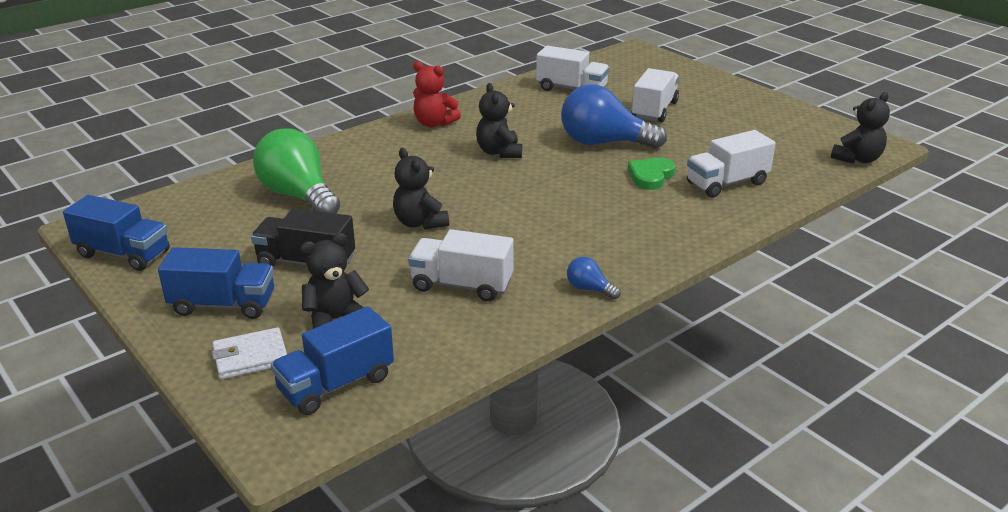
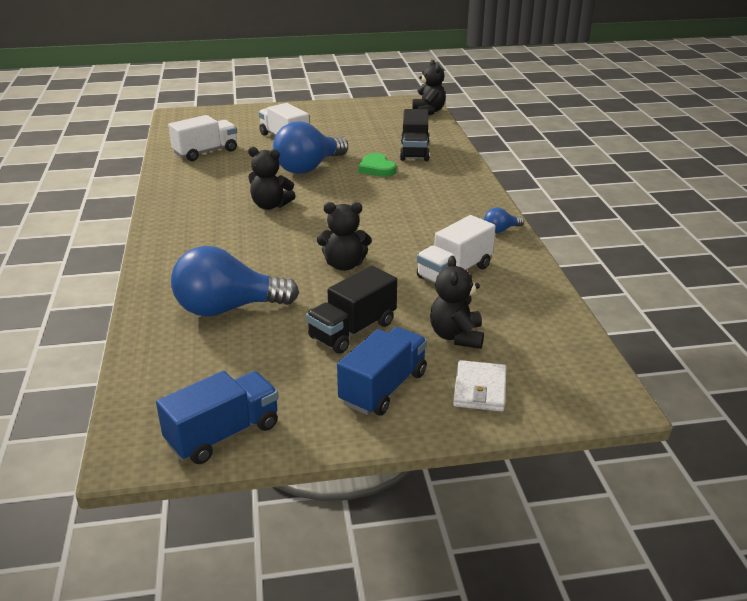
camera: 60 degrees left, 0 degrees up
(298, 196) = (228, 309): green light bulb -> blue light bulb
(336, 384) = (547, 356): blue truck -> none
(434, 123) = (180, 216): red teddy bear -> none
(727, 183) = (414, 151): white truck -> black truck

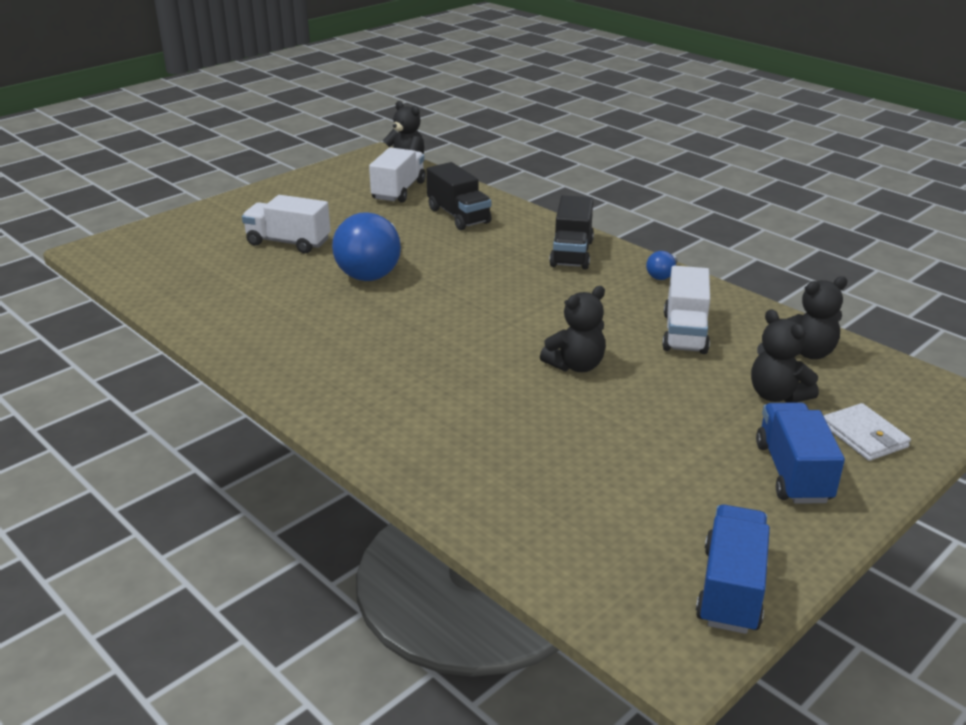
camera: 35 degrees left, 0 degrees up
(206, 152) = (214, 288): white truck -> white truck (399, 191)
(228, 309) = (533, 461): blue light bulb -> none
(270, 205) = (397, 328): black teddy bear -> black teddy bear (807, 352)
(352, 330) = (684, 429): black truck -> black truck (571, 253)
(377, 168) = (448, 247): green heart -> none

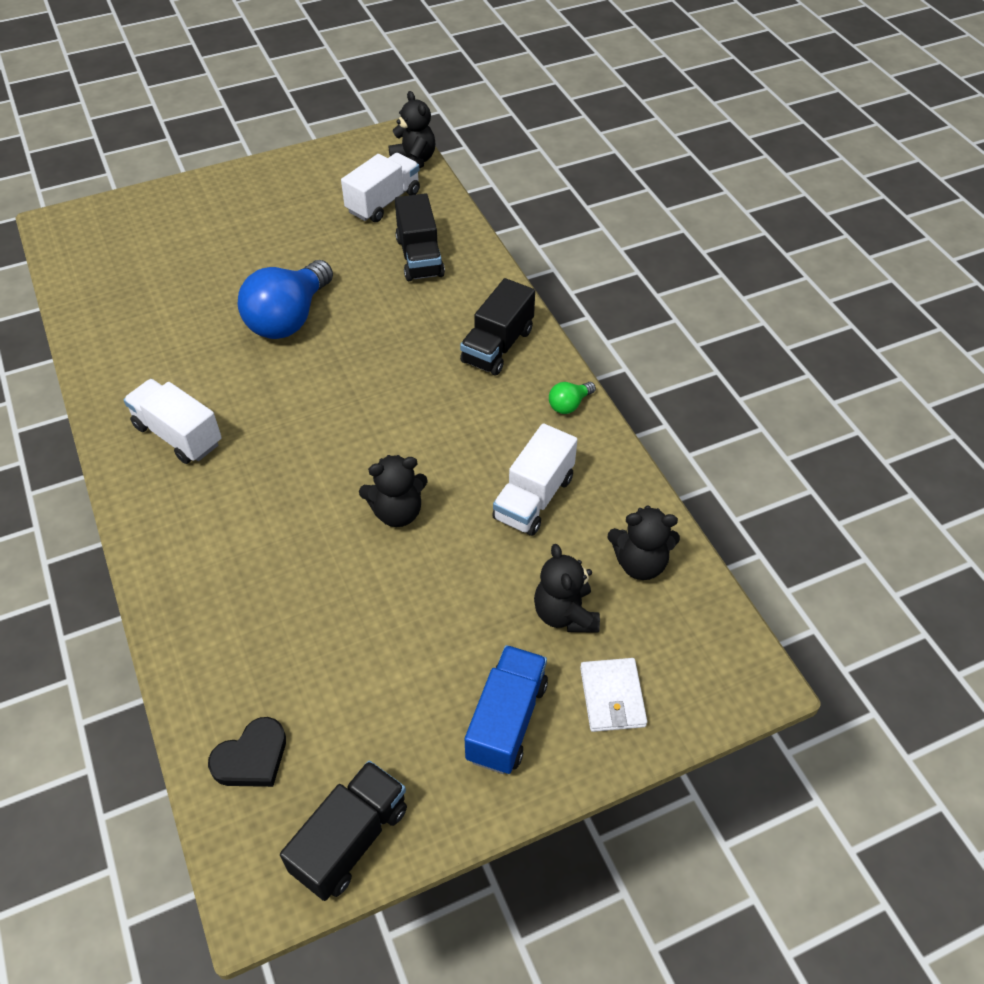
camera: 20 degrees right, 20 degrees up
(288, 242) = (234, 257): white truck -> white truck (178, 435)
(586, 557) = (252, 757): none -> black heart
(662, 275) = (569, 405): blue light bulb -> green light bulb
(730, 589) = (350, 840): blue truck -> black truck

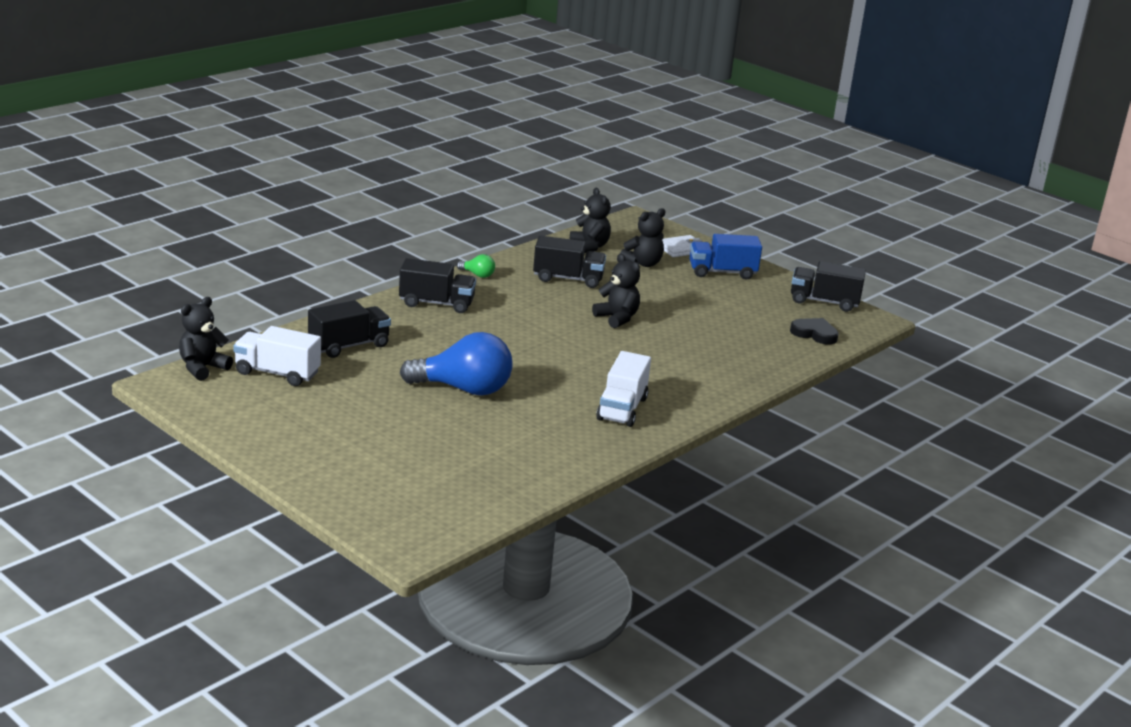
camera: 115 degrees left, 25 degrees down
(534, 498) = (568, 279): white truck -> black truck

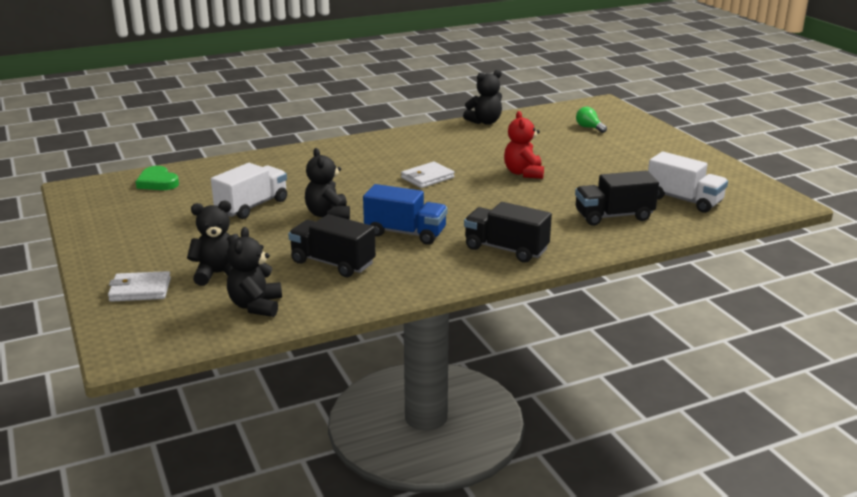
camera: 155 degrees left, 0 degrees up
(202, 368) = (753, 211): black teddy bear -> black teddy bear (485, 122)
(463, 389) = (523, 173): blue light bulb -> red teddy bear
(477, 275) = (436, 280): green light bulb -> green light bulb (589, 128)
(562, 370) = (427, 178): none -> white wallet
(622, 409) = (405, 149): white truck -> white truck (252, 206)
(722, 272) = (142, 252): blue truck -> blue truck (405, 233)
(814, 334) = (157, 182): black heart -> green heart
(824, 302) = (90, 209): black truck -> none

